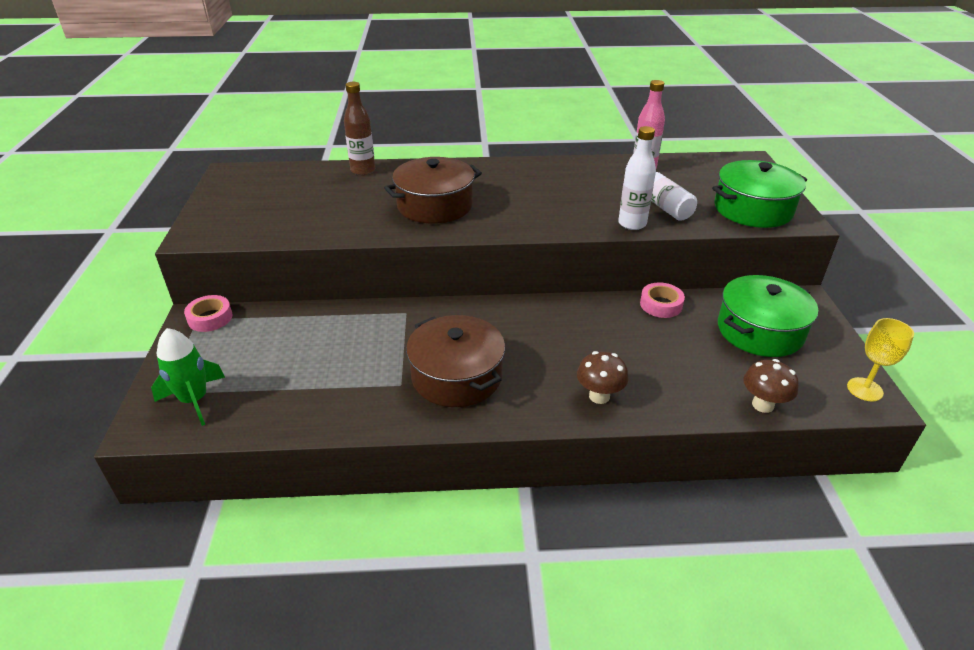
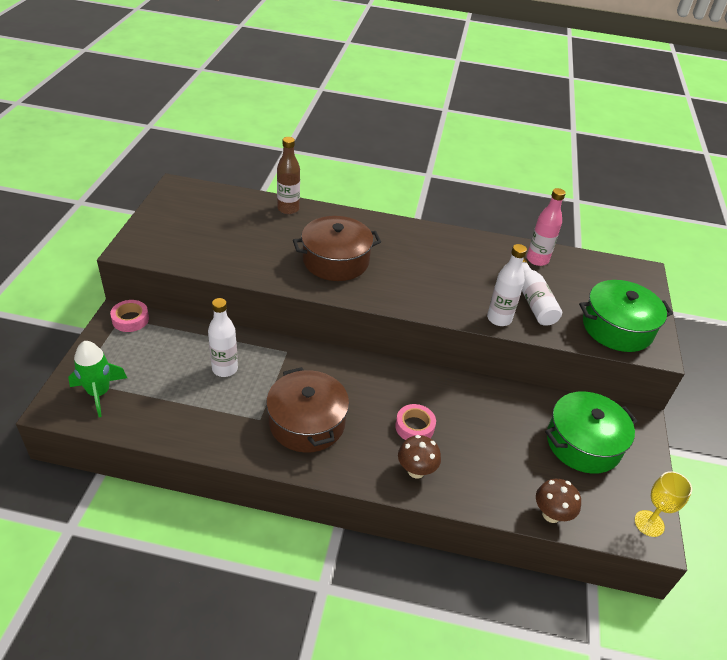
camera: 10 degrees right, 5 degrees up
(340, 344) = (225, 369): none -> white bottle
(661, 305) = (506, 396): pink tape -> pink tape (414, 427)

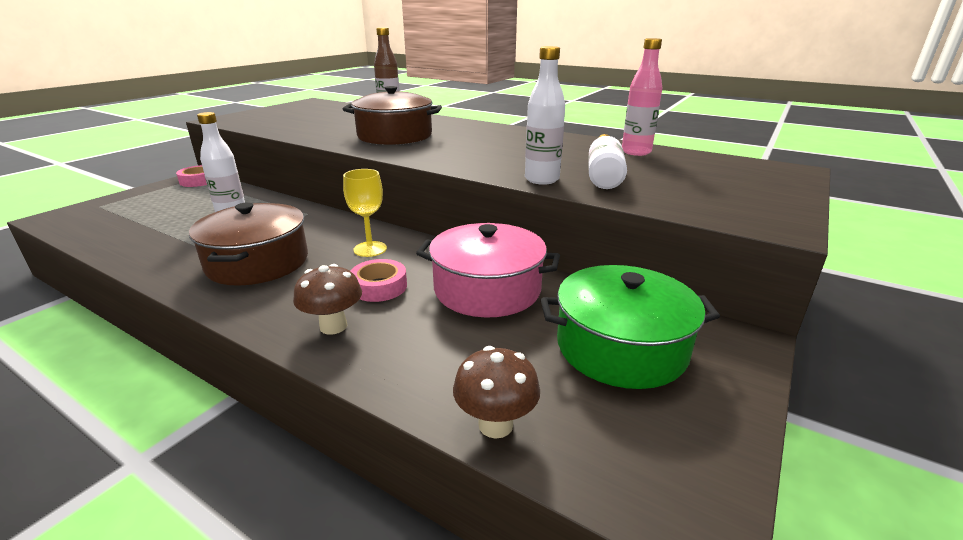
camera: 25 degrees right, 15 degrees down
(99, 393) = (101, 214): green rocket -> none
(484, 412) = (487, 289): none -> pink pot
(617, 328) = (719, 202): green pot -> none
(649, 523) = (695, 490): yellow goblet -> yellow goblet (370, 249)

